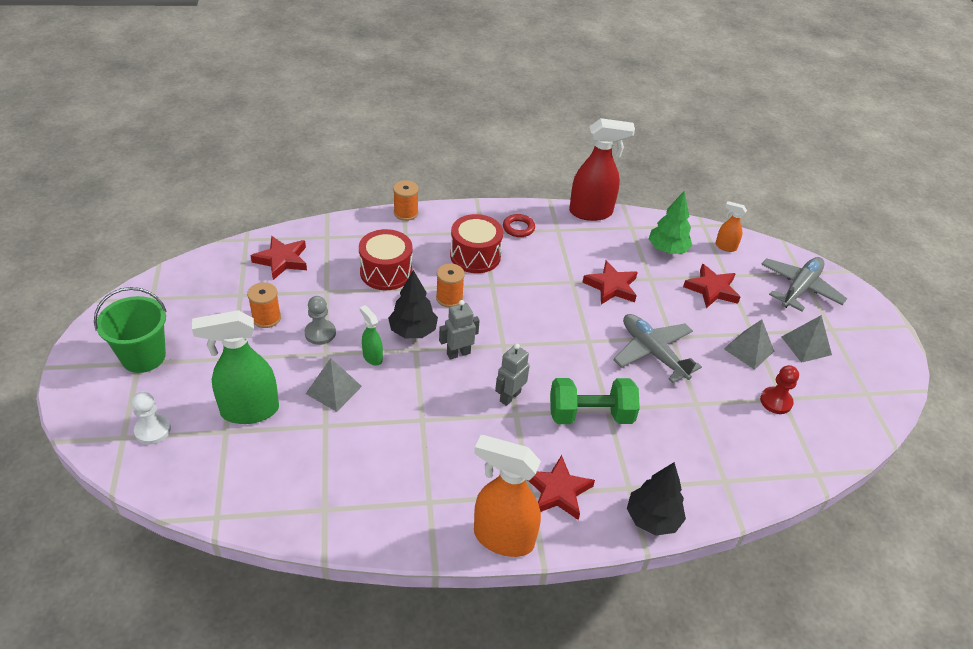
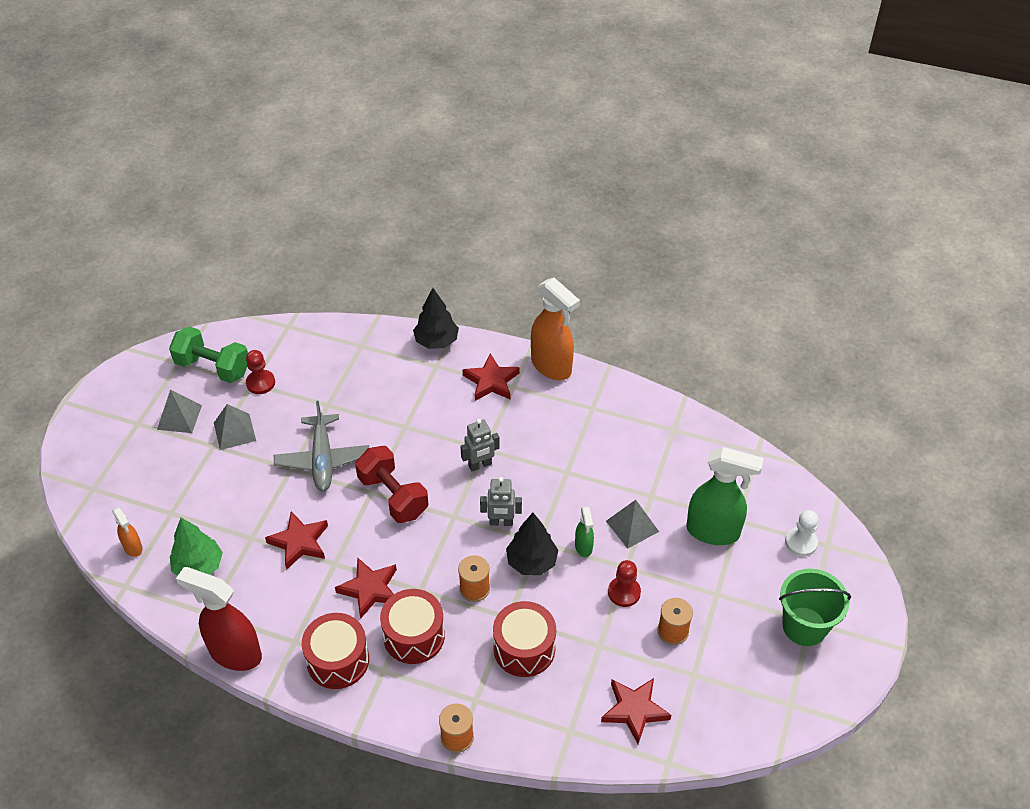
camera: 150 degrees left, 5 degrees up
(320, 333) = (624, 592): grey pawn -> red pawn
(518, 228) = (338, 660): red ring -> red drum
(567, 343) = (393, 496): none -> red dumbbell
(590, 415) = (423, 426): green dumbbell -> green dumbbell (213, 367)
(712, 289) = (202, 502): red star -> red star (370, 589)
(799, 289) = (116, 472): grey plane -> none

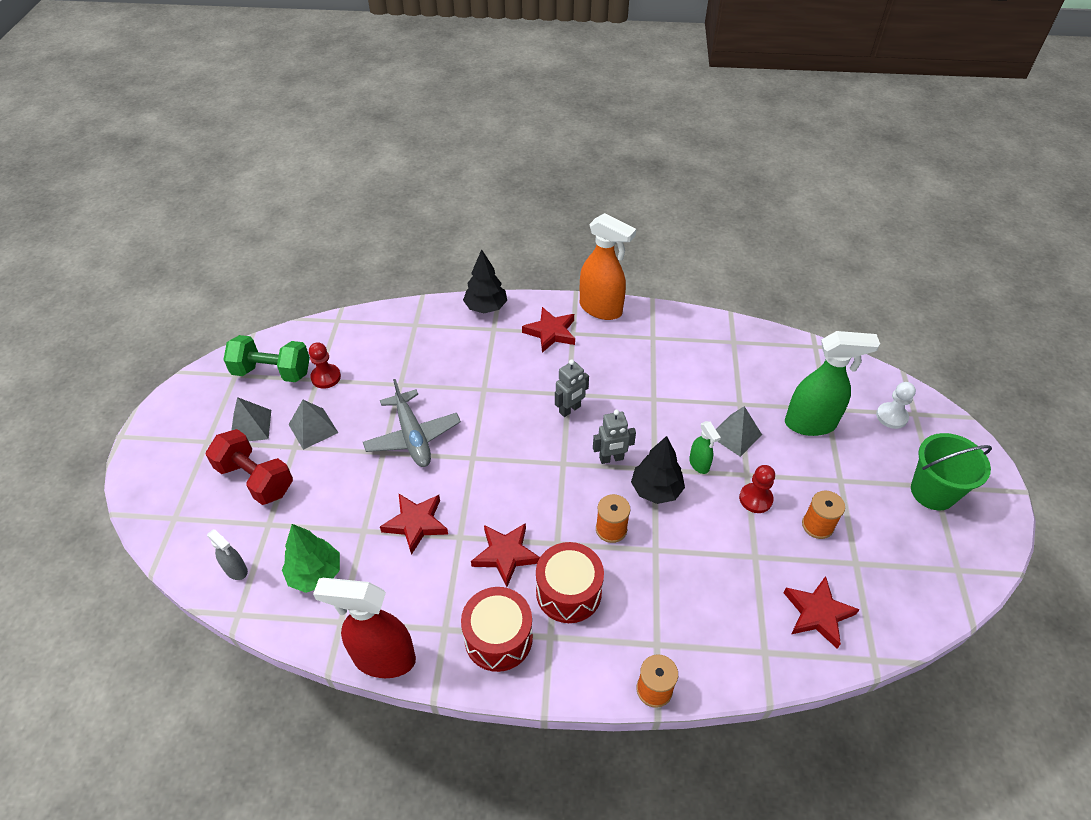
camera: 15 degrees left, 0 degrees up
(133, 547) = (236, 570): orange spray bottle -> grey spray bottle
(393, 496) = (496, 457): red dumbbell -> red dumbbell (255, 479)
(524, 648) = (684, 578): red drum -> none

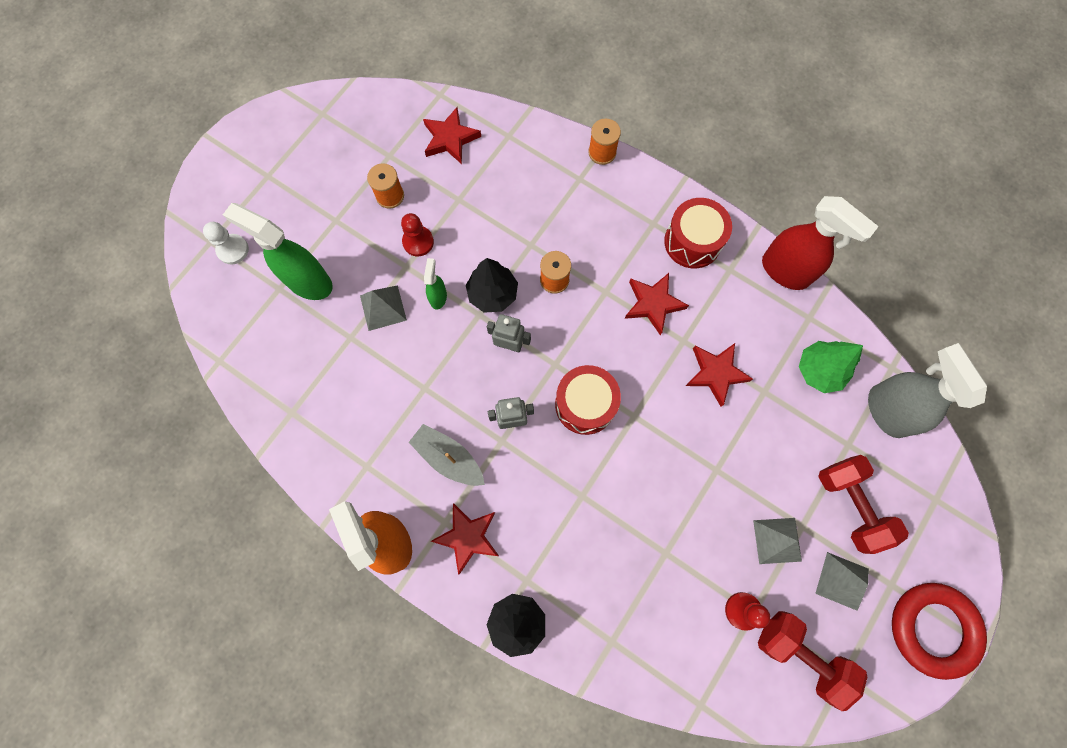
camera: 150 degrees left, 25 degrees up
(167, 428) = (932, 628): none -> red ring
(236, 570) = (886, 410): grey spray bottle -> grey spray bottle, size x2.05
(272, 372) = (801, 654): green dumbbell -> red dumbbell
(412, 436) = (680, 473): grey plane -> none
(568, 592) = (620, 248): red drum -> red drum (585, 404)
(599, 366) = (448, 458): none -> grey boat
(933, 492) = (275, 172): green bucket -> none

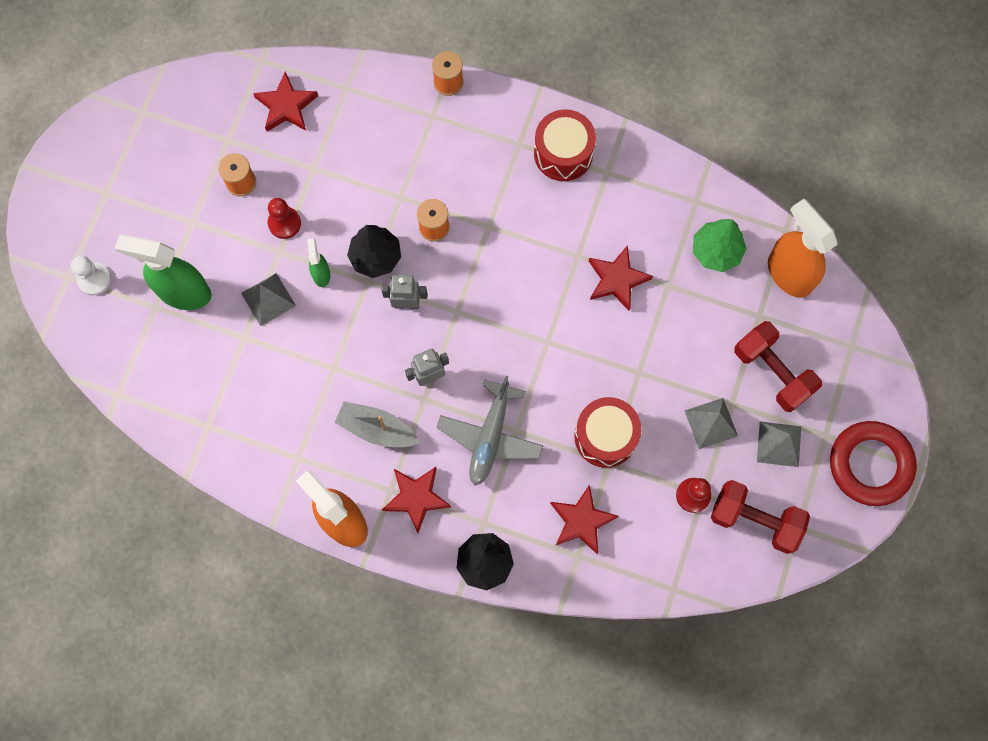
camera: 15 degrees left, 0 degrees up
(555, 495) = (490, 437): none -> grey plane
(585, 404) = (497, 343): red drum -> red drum (605, 436)
(653, 304) = (539, 226): red star -> red star (581, 521)
(785, 271) = (662, 160): red spray bottle -> none
(886, 410) = (789, 273): grey spray bottle -> orange spray bottle

